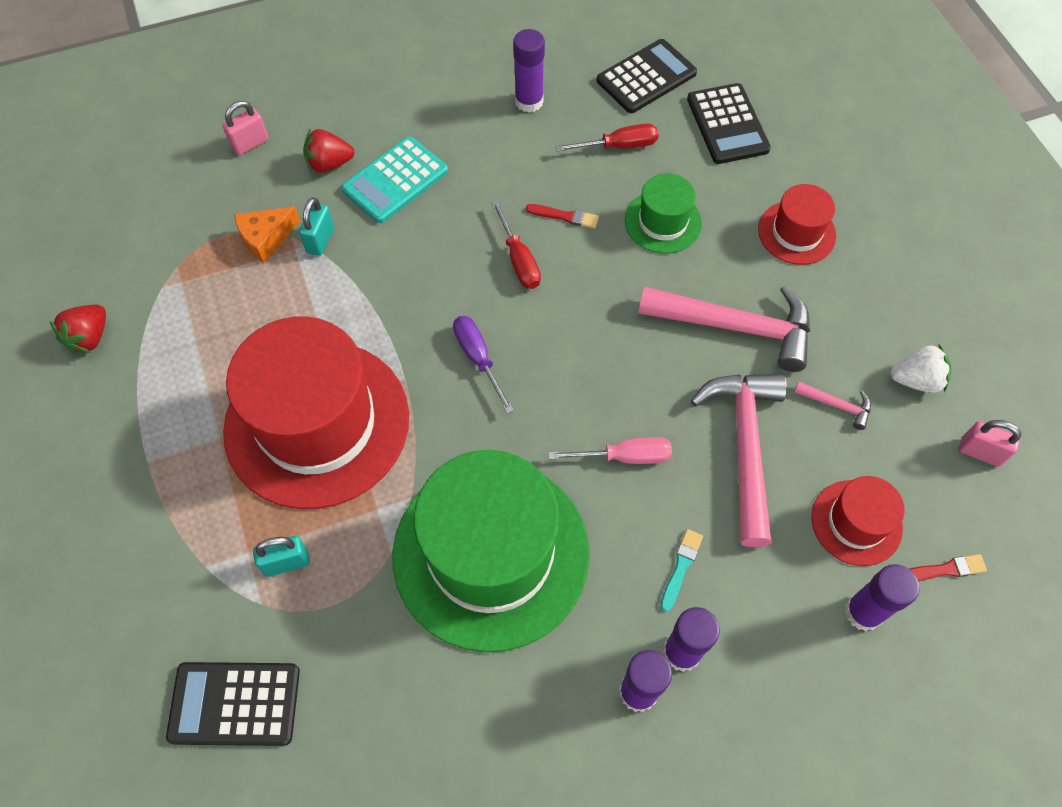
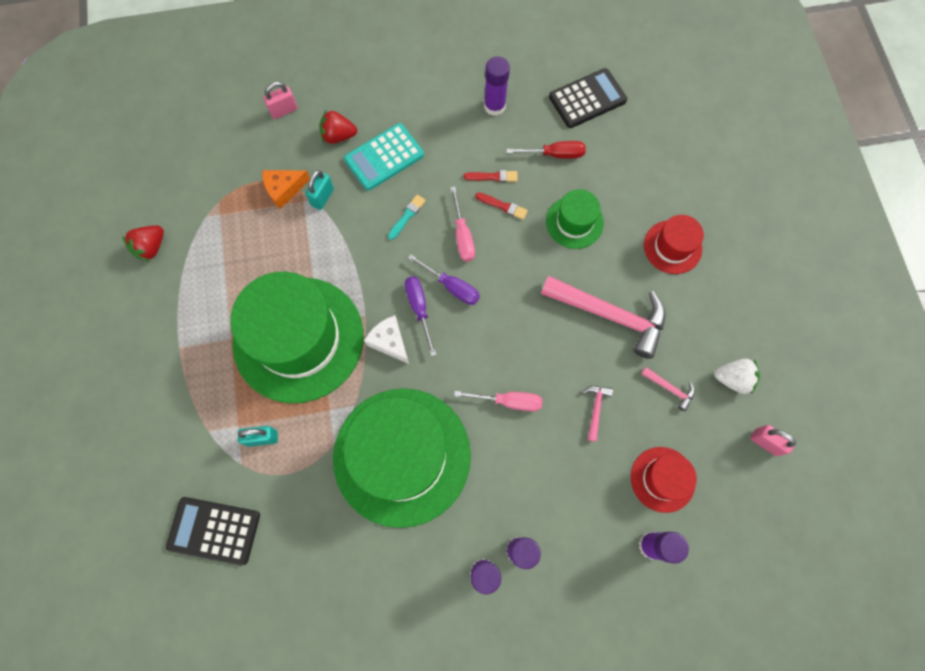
camera: 10 degrees right, 10 degrees up
(317, 423) = (298, 339): red hat -> green hat
(445, 406) = (389, 342): none -> white cheese
(517, 324) = (452, 287): none -> purple screwdriver
(519, 260) = (462, 236): red screwdriver -> pink screwdriver
(680, 567) = (531, 490): turquoise brush -> turquoise brush (407, 216)
(727, 124) = (640, 149): black calculator -> none
(745, 447) = (595, 409): pink hammer -> pink hammer, size x0.43
(944, 569) = (717, 525): red brush -> red brush (493, 177)

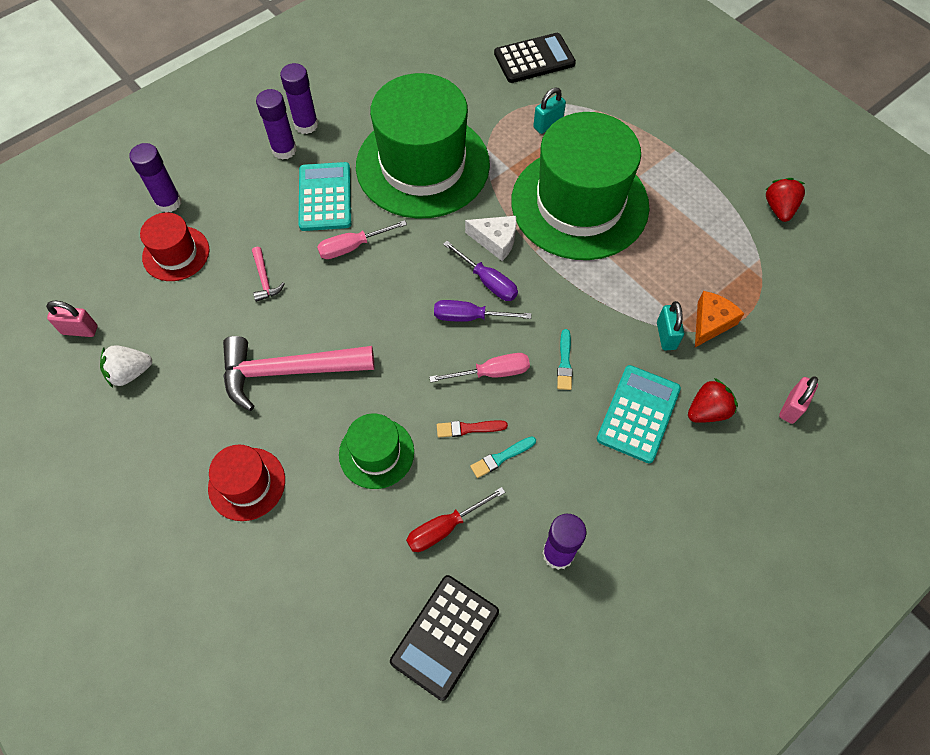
camera: 150 degrees right, 10 degrees down
(462, 236) = (492, 372): pink screwdriver -> pink screwdriver turned 120 degrees clockwise
(493, 177) = (501, 457): red brush -> turquoise brush
(506, 469) = (325, 197): none -> turquoise calculator
(669, 388) = (196, 332): pink hammer -> none

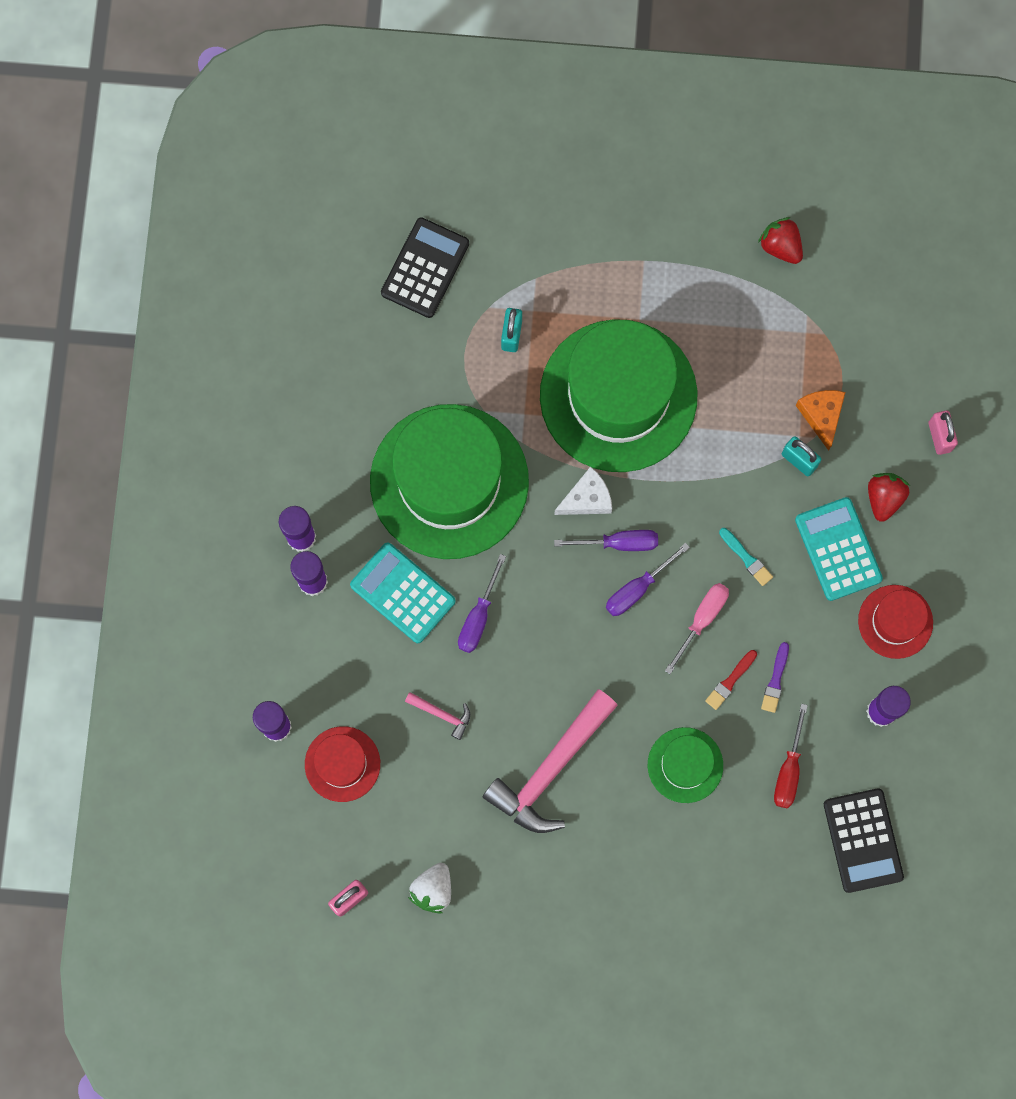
camera: 45 degrees left, 15 degrees up
(247, 484) = (619, 878): red hat -> red hat (895, 621)
(352, 247) = (478, 617): pink screwdriver -> purple screwdriver
(501, 457) = (775, 680): turquoise brush -> purple brush

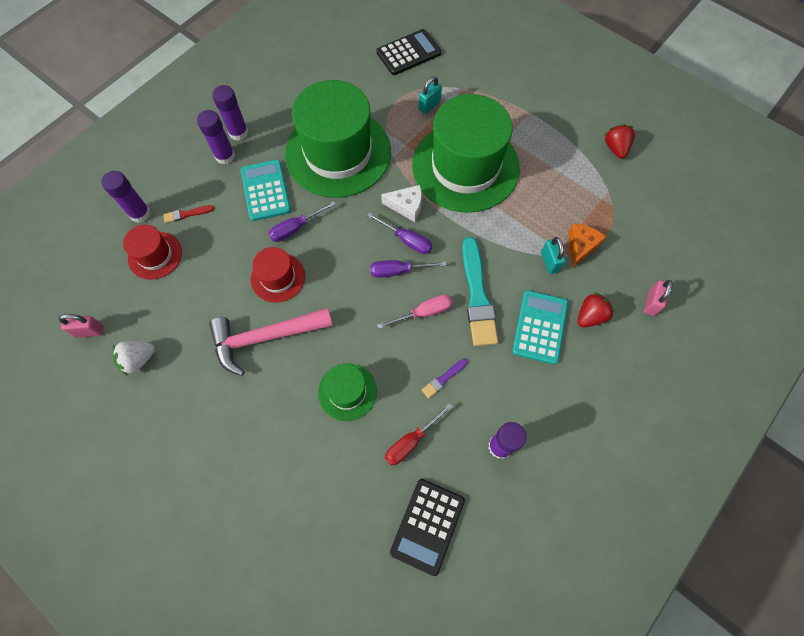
camera: 35 degrees right, 10 degrees down
(442, 714) = (231, 265): pink hammer -> none
(730, 681) = (414, 360): red brush -> red brush (186, 214)
(746, 558) = (477, 295): turquoise brush -> turquoise brush, size x2.24
(895, 621) = (548, 395): red hat -> red hat (278, 277)

